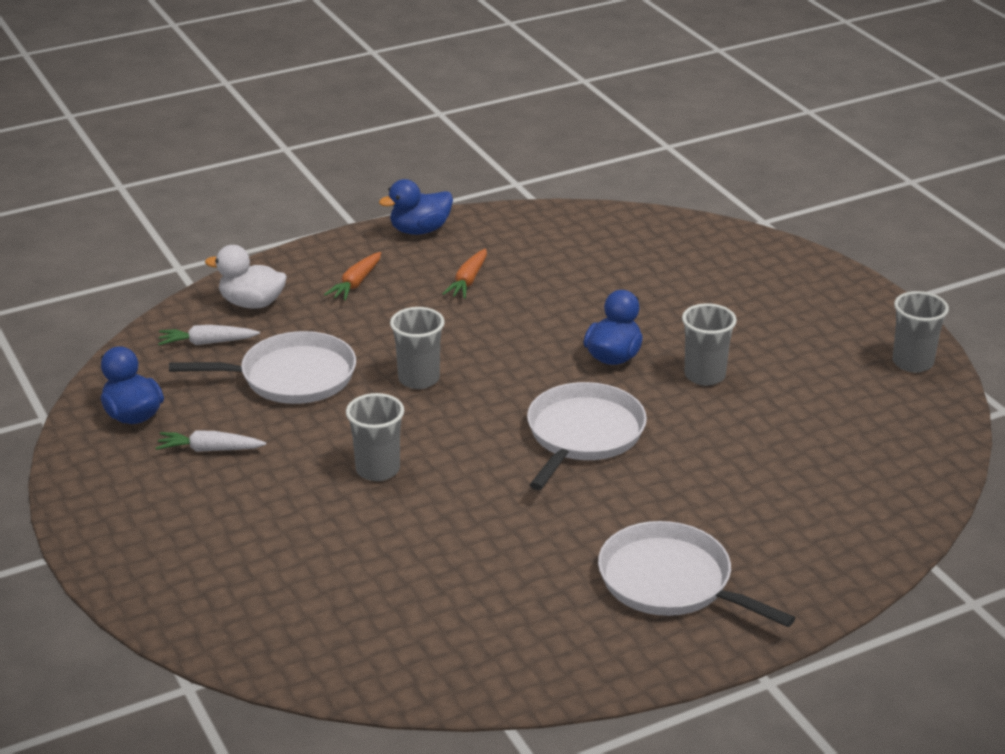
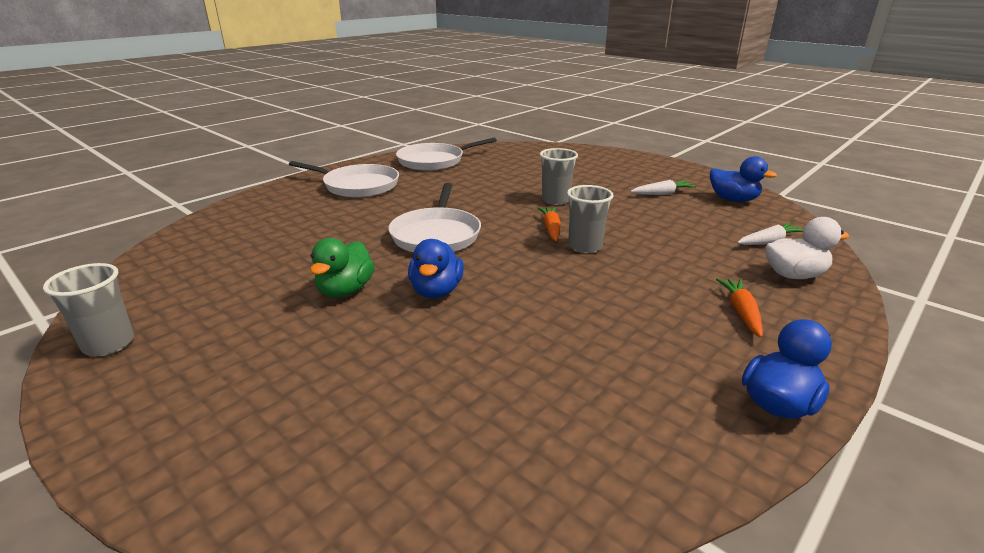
camera: 160 degrees right, 5 degrees down
(291, 377) = (675, 232): white pan -> white pan (434, 161)
(468, 281) = (638, 340): orange carrot -> orange carrot (551, 229)
(704, 375) = (345, 290): grey cup -> green duck

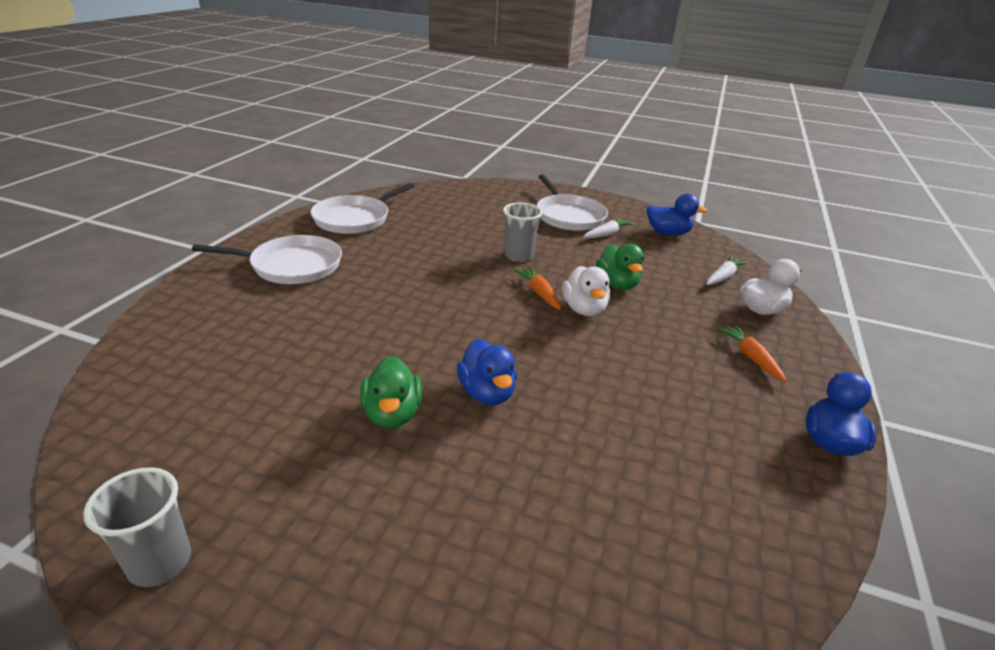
camera: 25 degrees left, 5 degrees up
(436, 235) = (433, 320): white pan -> white pan (568, 216)
(585, 246) = (584, 309): grey cup -> white duck
(637, 232) = (617, 284): none -> green duck

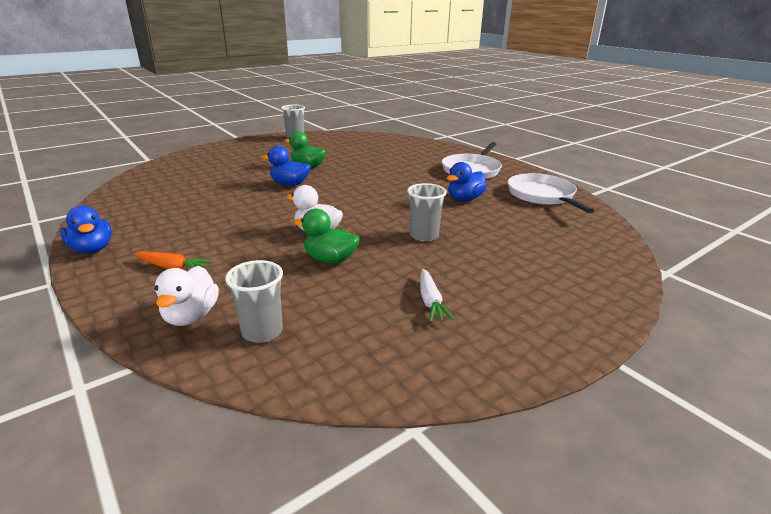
camera: 125 degrees right, 5 degrees down
(539, 293) = (358, 224): orange carrot -> none
(568, 216) = (499, 296): white pan -> none
(667, 233) = (395, 355): blue duck -> blue duck (464, 199)
(723, 277) = (262, 331): white carrot -> grey cup

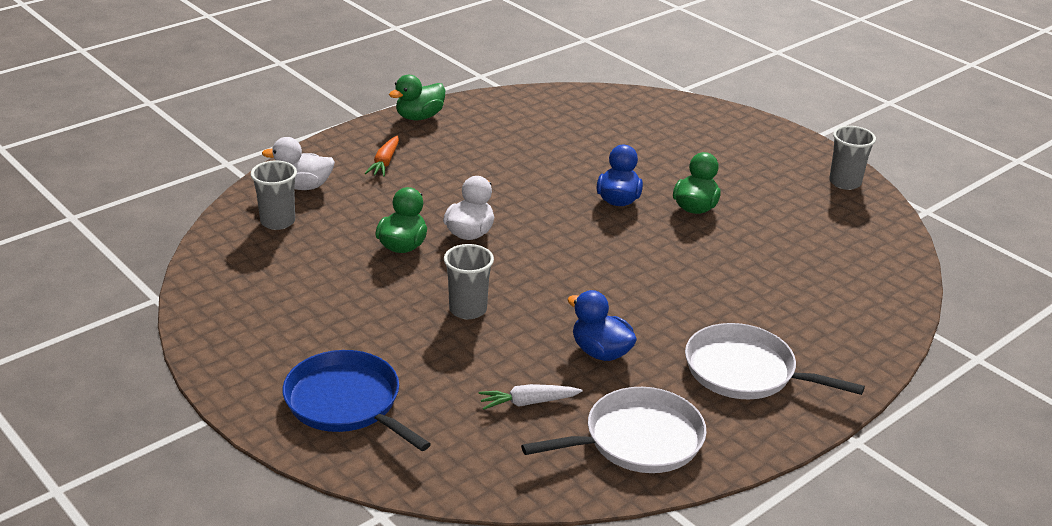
camera: 85 degrees right, 5 degrees up
(92, 249) = (419, 117): blue duck -> green duck
(430, 301) = (316, 309): white carrot -> white carrot (528, 403)
(557, 284) = (346, 403): none -> blue pan

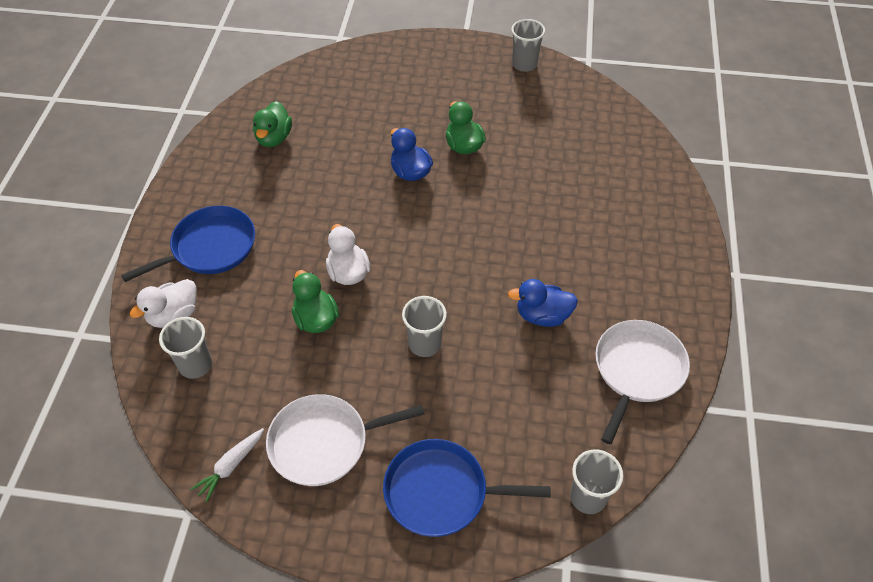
camera: 40 degrees left, 20 degrees up
(384, 162) = (210, 247): orange carrot -> blue pan
(419, 117) = (184, 183): green duck -> green duck (274, 138)
(462, 487) = (588, 497): none -> grey cup
(528, 403) = (548, 394): white carrot -> white carrot (230, 466)
(745, 371) = (633, 266): white pan -> white pan (324, 443)

